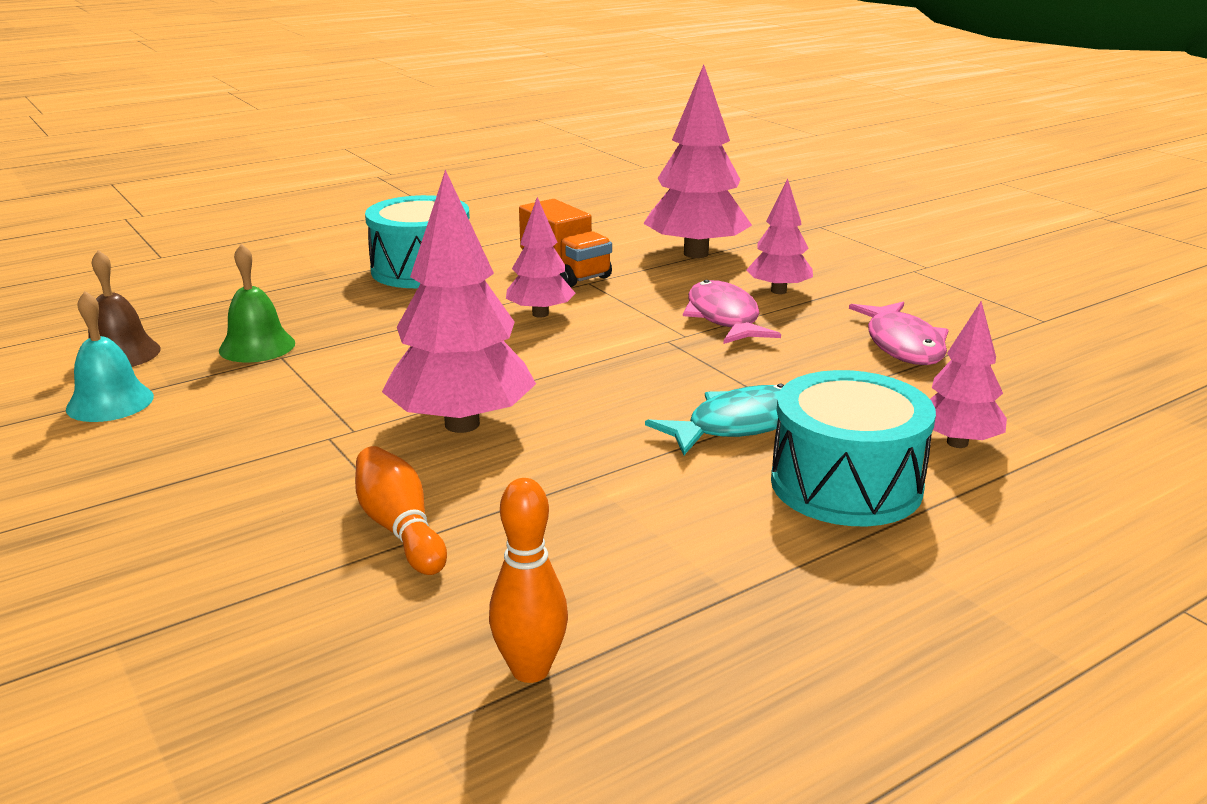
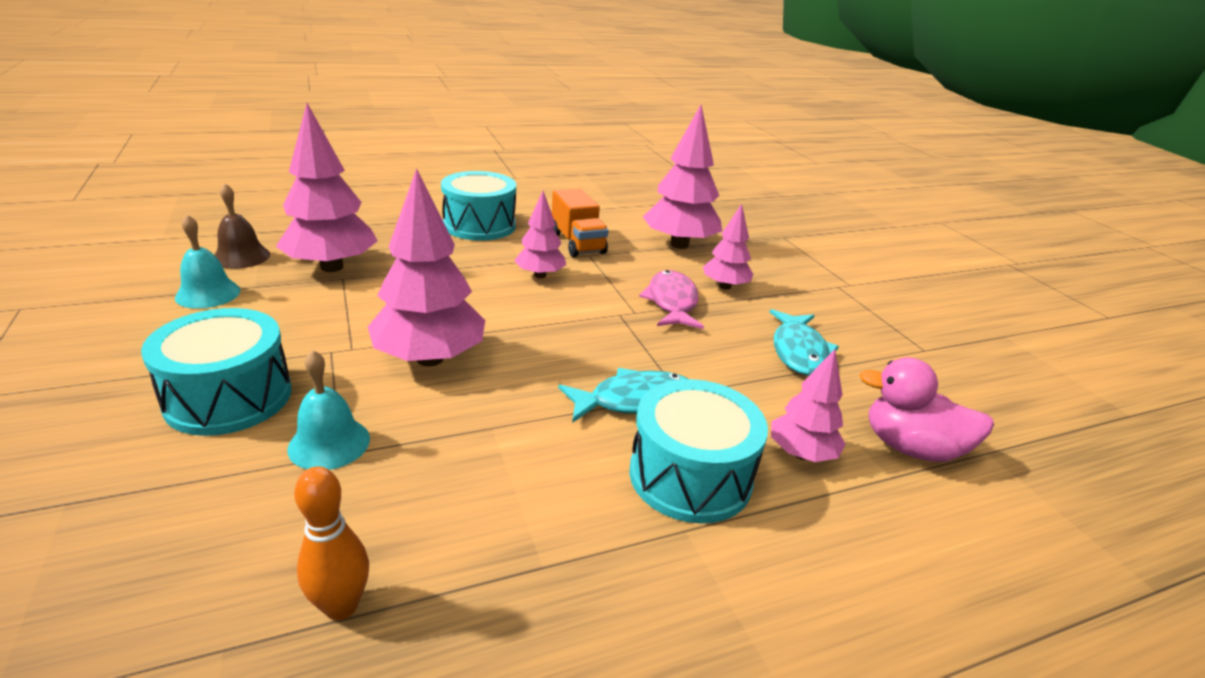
camera: 10 degrees right, 5 degrees up
(234, 506) = (229, 397): none -> turquoise drum
(257, 346) = (332, 267): green bell -> pink tree
(400, 528) = (329, 443): orange bowling pin -> turquoise bell
(902, 345) = (799, 351): pink fish -> turquoise fish
(1073, 417) = (911, 448): none -> pink duck

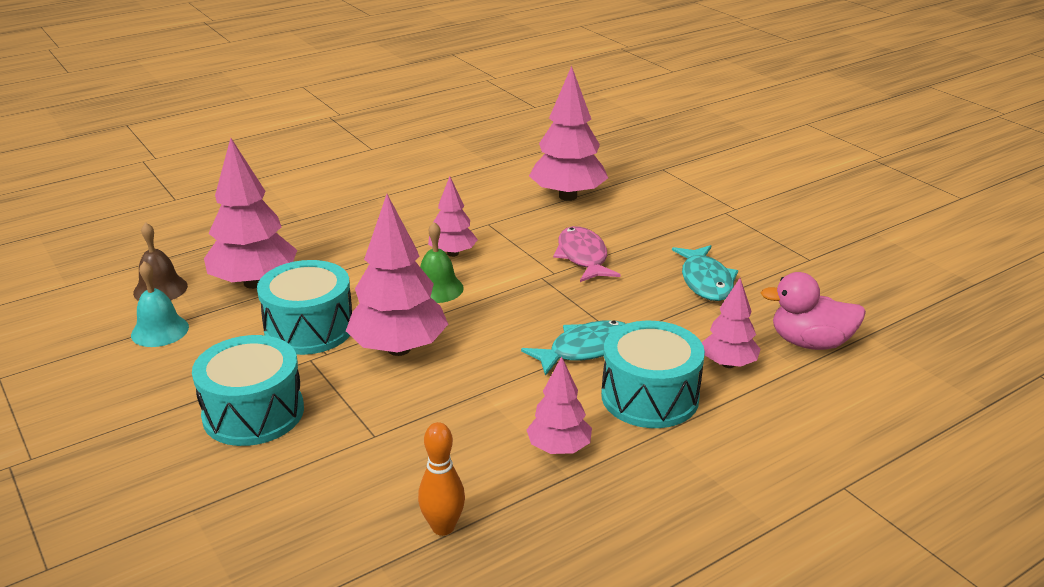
camera: 10 degrees left, 0 degrees up
(329, 443) = (361, 430): turquoise bell -> none
(479, 225) = (367, 212): turquoise drum -> turquoise drum (309, 328)
(506, 305) = (437, 288): none -> green bell
(577, 243) = (471, 213): orange truck -> none
(725, 286) = (624, 232): pink tree -> pink tree (559, 448)

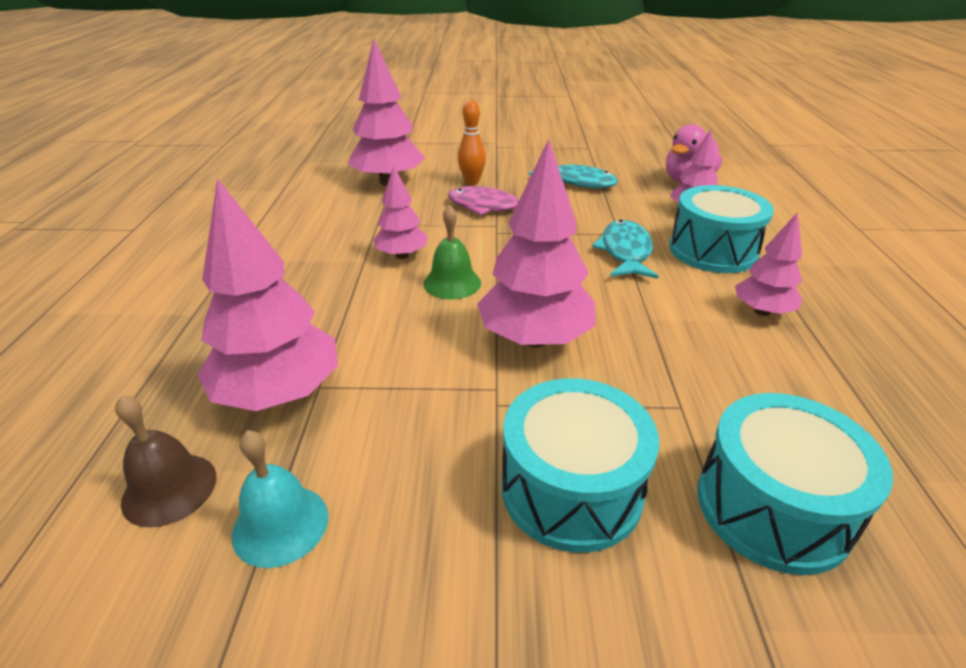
camera: 55 degrees left, 5 degrees up
(309, 328) = (433, 384): turquoise drum -> turquoise drum (772, 507)
(443, 527) = (861, 414): orange bowling pin -> orange bowling pin (472, 182)

